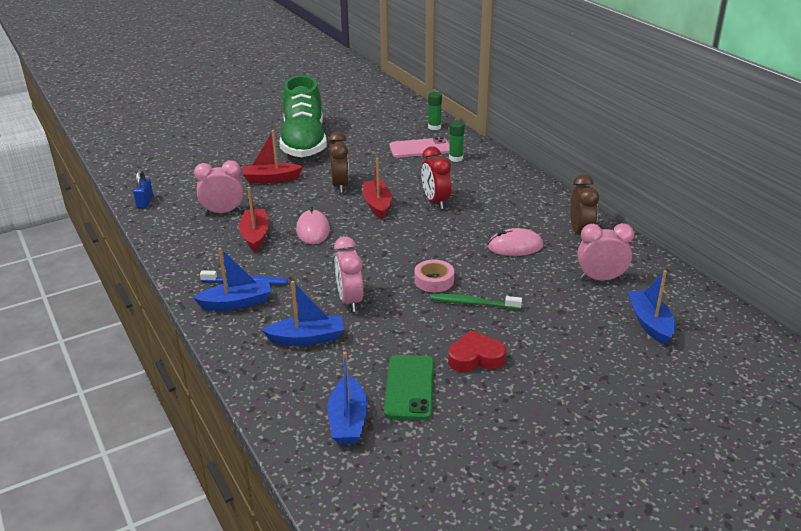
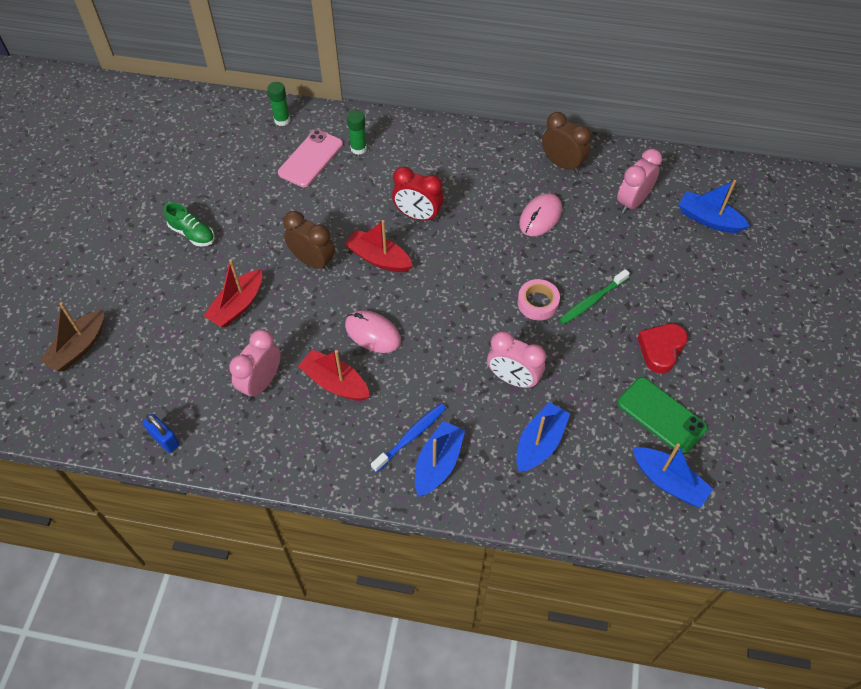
camera: 50 degrees left, 25 degrees up
(179, 151) = (79, 347): none -> brown boat
(304, 143) = (192, 233): green shoe -> green shoe, size x0.41

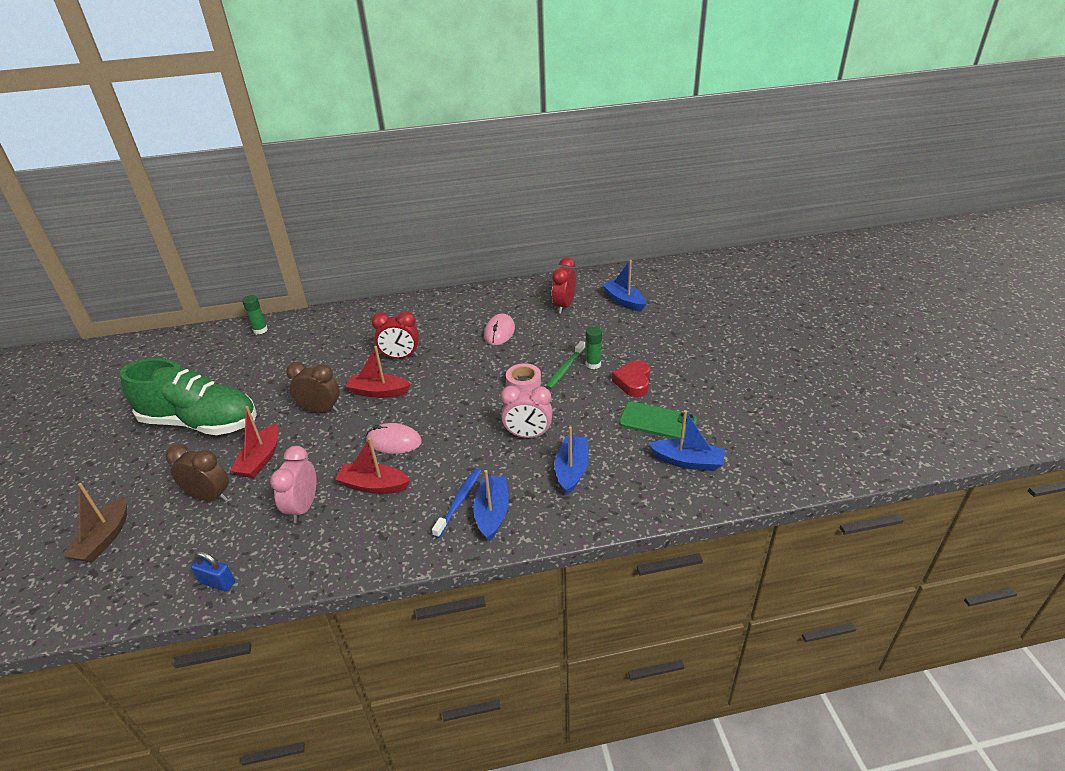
camera: 20 degrees left, 20 degrees down
(192, 233) = (201, 422): green shoe -> green shoe, size x2.44
(311, 159) = (294, 347): pink phone -> none
(358, 148) = (333, 330): green glue stick -> green glue stick (593, 364)
(562, 164) = (500, 299): brown clock -> brown clock (210, 496)
(632, 202) = (564, 306): pink clock -> red clock
(708, 219) = (624, 301): blue boat -> blue boat turned 45 degrees clockwise

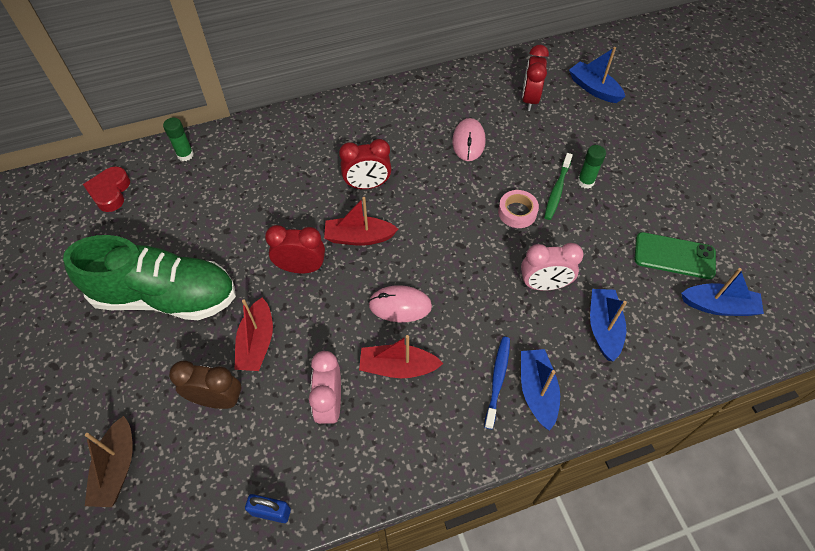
camera: 10 degrees left, 20 degrees up
(321, 410) = (301, 268): brown clock -> red clock
(633, 382) = (635, 204): red heart -> red heart (110, 192)

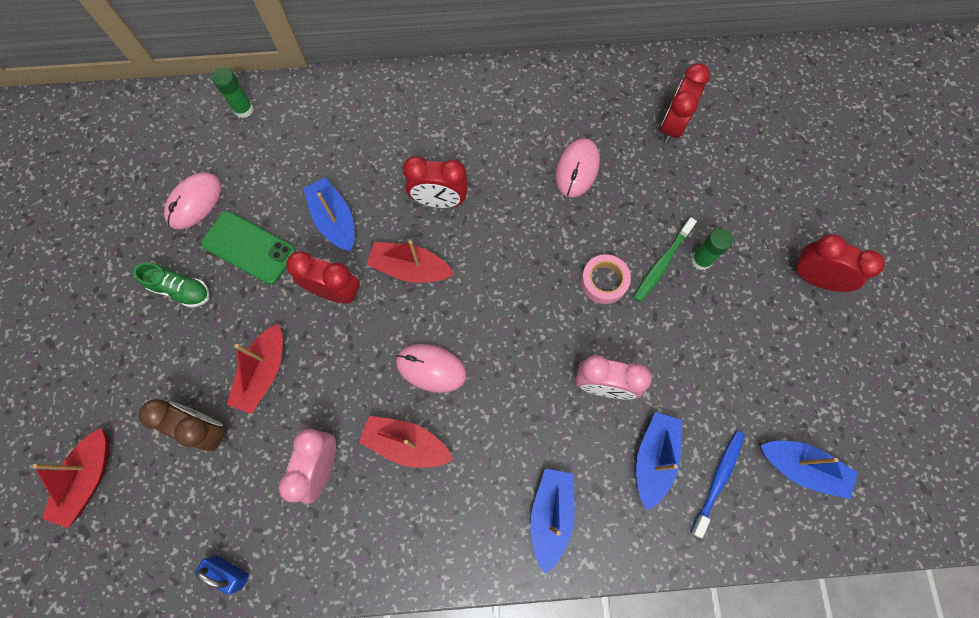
camera: 15 degrees right, 15 degrees up
(110, 192) = (151, 140): red heart -> none
(117, 468) = (88, 479): brown boat -> red boat
(160, 229) = (194, 202): none -> pink mouse
(165, 296) = (181, 289): green shoe -> green shoe, size x0.41
(497, 380) = (511, 489): blue toothbrush -> blue toothbrush (718, 480)
(594, 89) = (759, 128): blue boat -> blue boat (334, 220)
(673, 175) = (814, 278): none -> red clock
(674, 256) = (773, 388): green phone -> green phone (249, 248)

